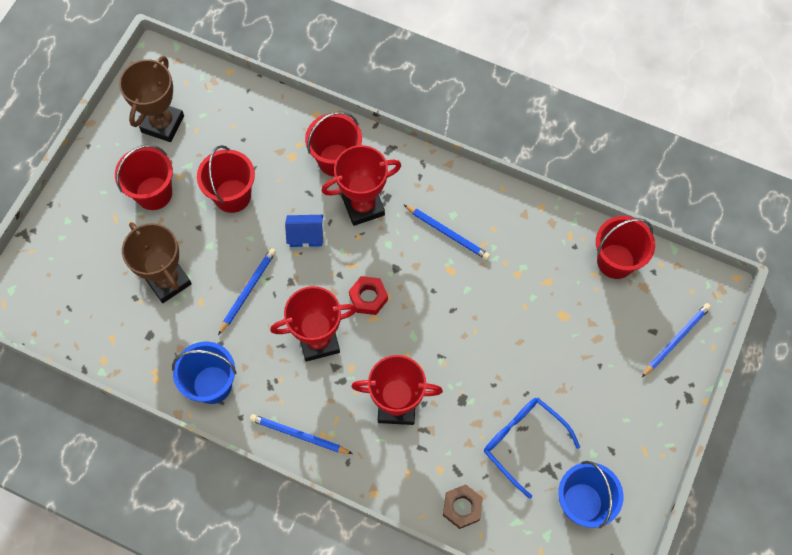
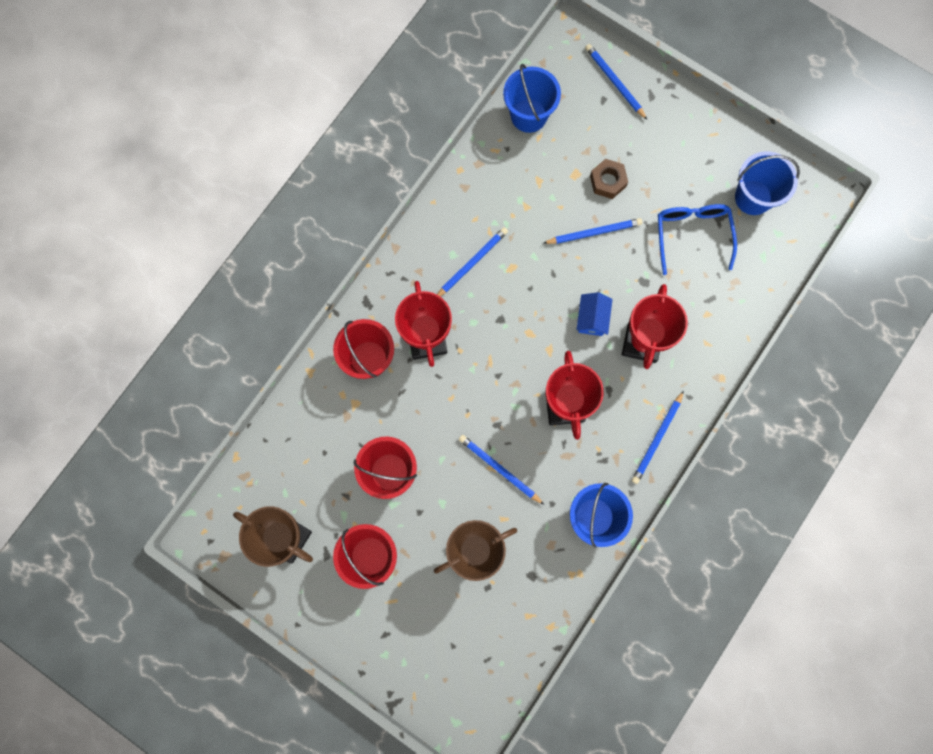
camera: 80 degrees left, 10 degrees up
(306, 235) = (449, 402): blue house -> blue house (592, 318)
(368, 297) = (527, 351): red nut -> none
(462, 507) = (744, 301): brown nut -> brown nut (607, 181)
(504, 342) = (594, 232): none -> blue pencil
(523, 442) = (692, 235): blue glasses -> blue glasses turned 120 degrees clockwise
(615, 261) = (528, 115): red bucket -> blue bucket

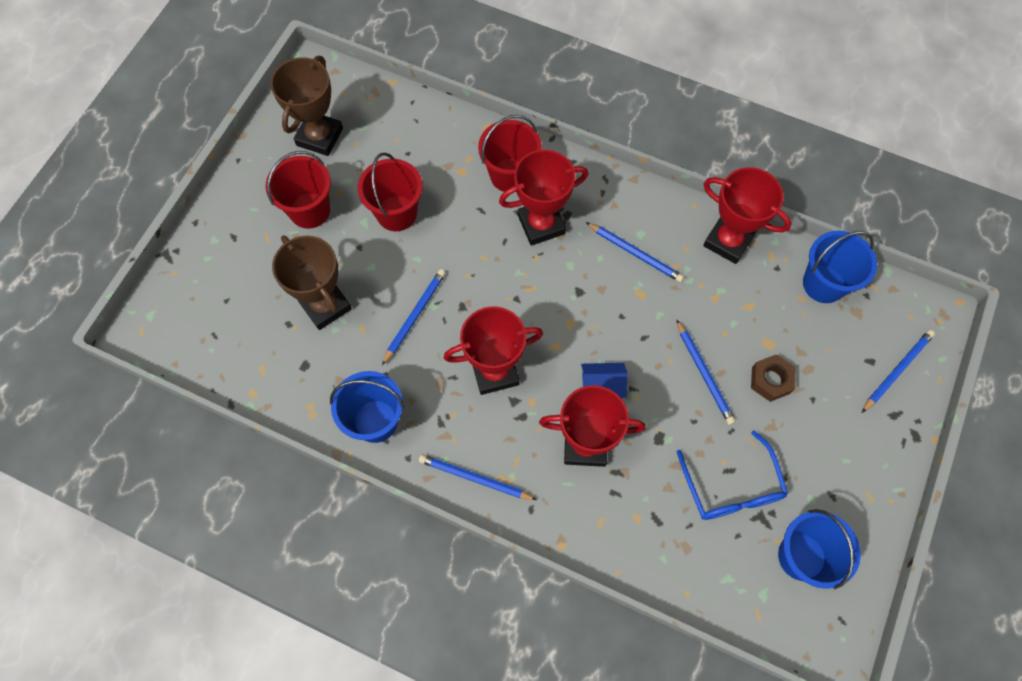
camera: 80 degrees right, 10 degrees down
(474, 182) = (728, 241): none -> red trophy
(692, 235) = (731, 487): blue glasses -> blue glasses turned 90 degrees clockwise

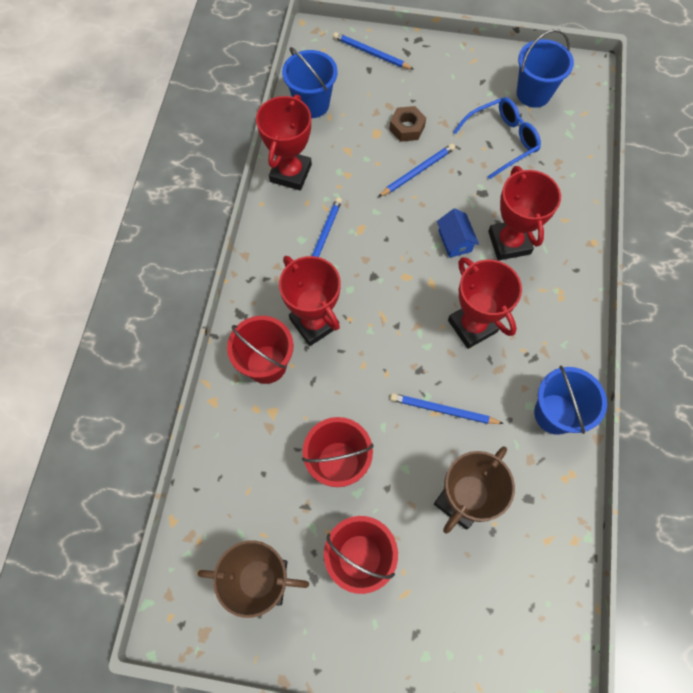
camera: 105 degrees left, 0 degrees up
(475, 478) = (570, 317): blue pencil -> none

